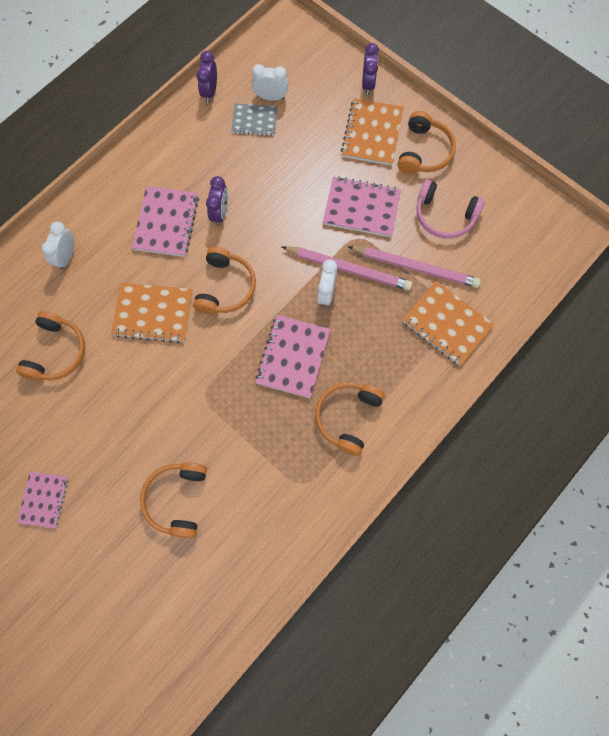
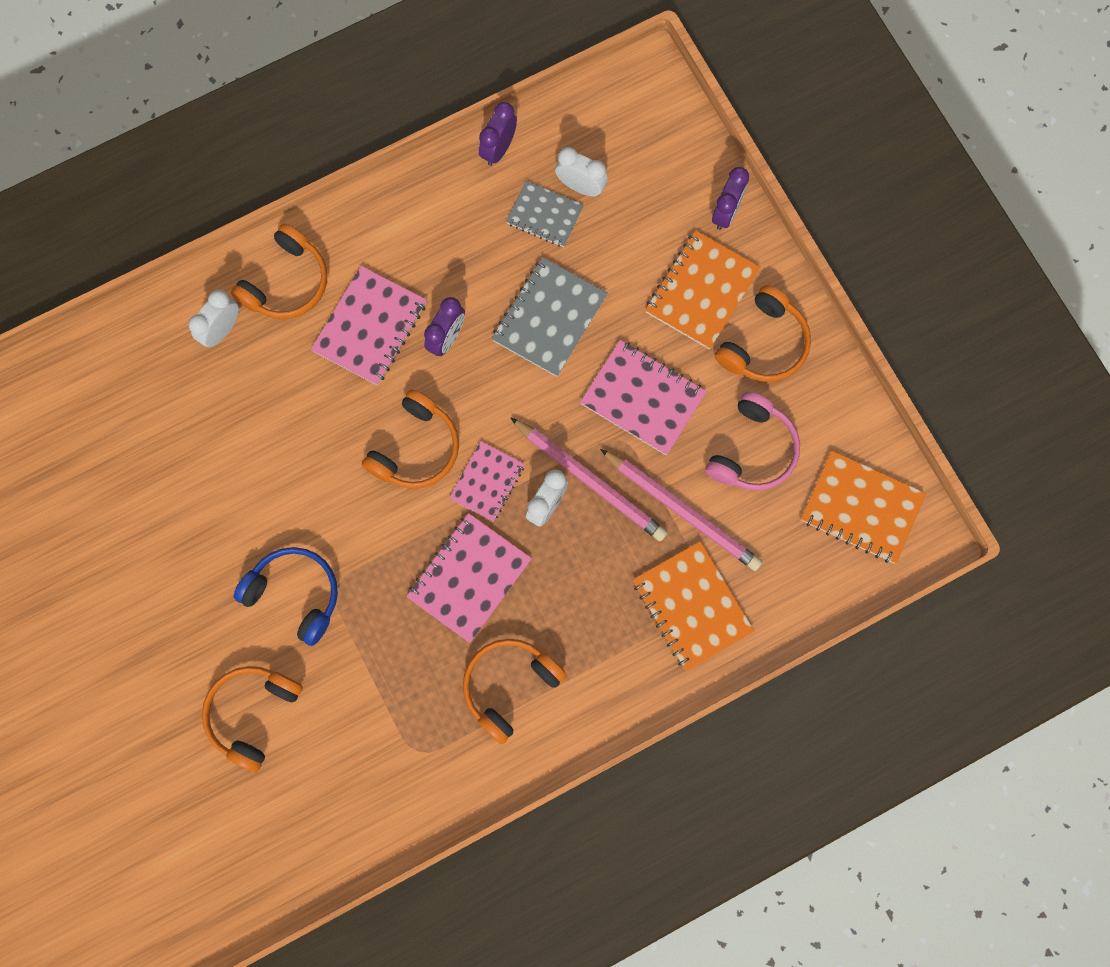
camera: 20 degrees right, 5 degrees up
(44, 500) = (88, 652): pink notebook -> pink notebook (487, 482)
(56, 352) = (166, 461): orange headphones -> orange headphones (287, 283)
(153, 314) = (308, 451): orange notebook -> orange notebook (861, 508)
(178, 409) = (295, 594): none -> blue headphones
(282, 180) = (549, 318): none -> grey notebook
(444, 216) = (753, 450): pink headphones -> pink headphones turned 105 degrees counterclockwise

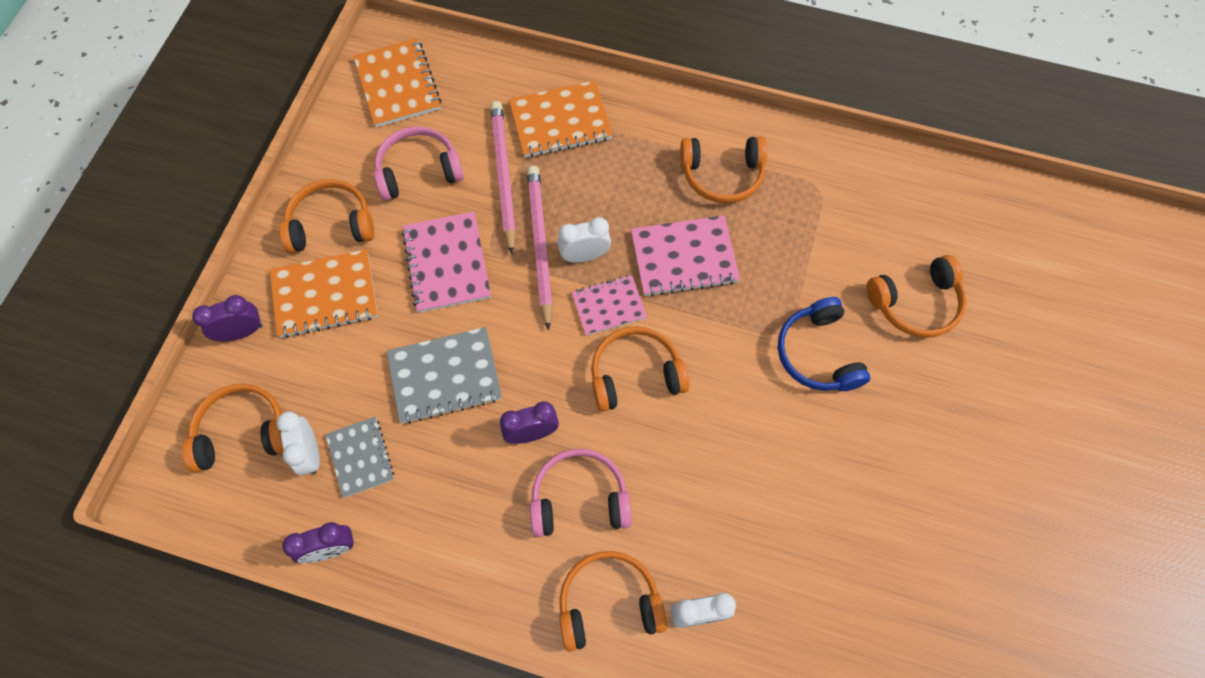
camera: 135 degrees left, 10 degrees down
(370, 327) = (579, 498): pink notebook -> pink headphones
(641, 157) = (243, 432): none -> orange headphones
(692, 606) = (560, 121): orange notebook -> orange notebook turned 60 degrees clockwise

